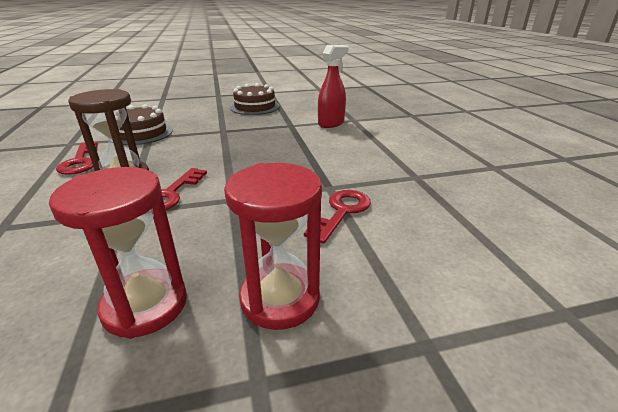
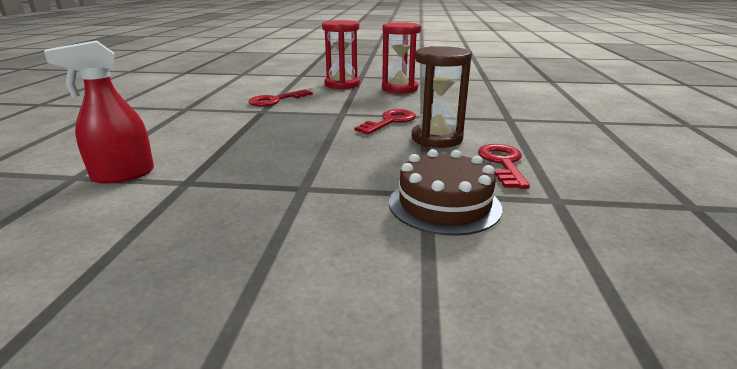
camera: 160 degrees left, 5 degrees down
(255, 107) = (169, 261): brown cake -> none

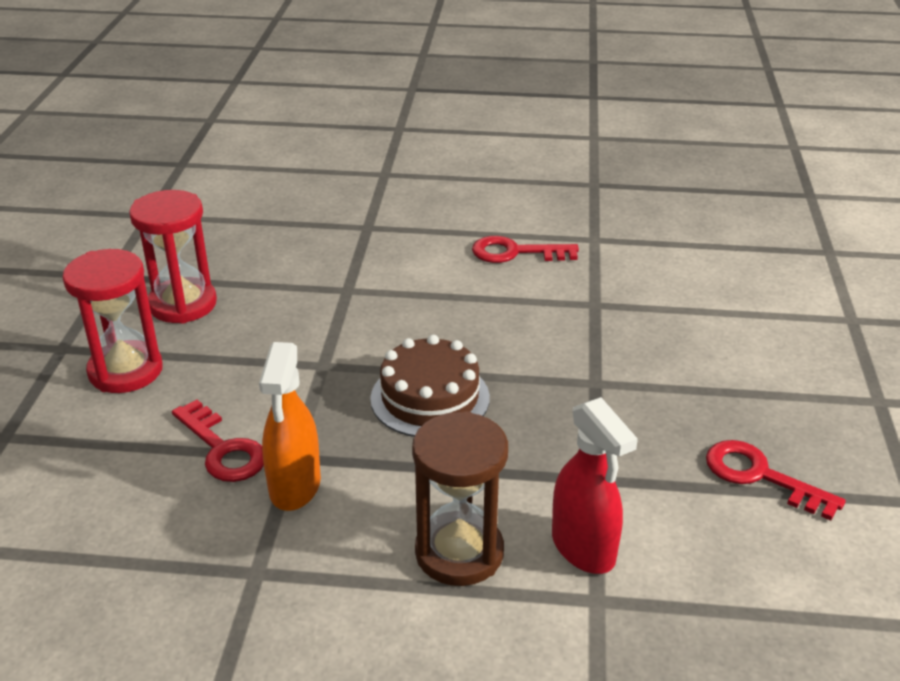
camera: 90 degrees left, 10 degrees up
(239, 112) = (295, 487): none -> orange spray bottle
(390, 121) = (369, 319): red key -> red key (760, 476)
(437, 139) = (440, 286): brown hourglass -> brown hourglass (459, 553)
(444, 204) = (615, 296): brown cake -> brown cake (430, 398)

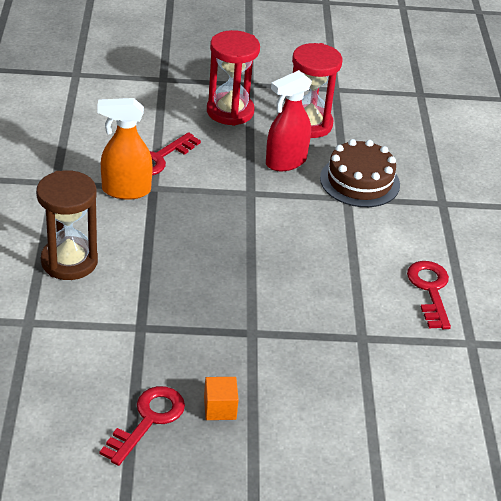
camera: 80 degrees right, 5 degrees up
(430, 398) = (220, 245): brown cake -> brown cake (359, 181)
(583, 548) = (72, 318): red spray bottle -> red spray bottle (285, 162)
(726, 415) = (220, 408): none -> orange cube

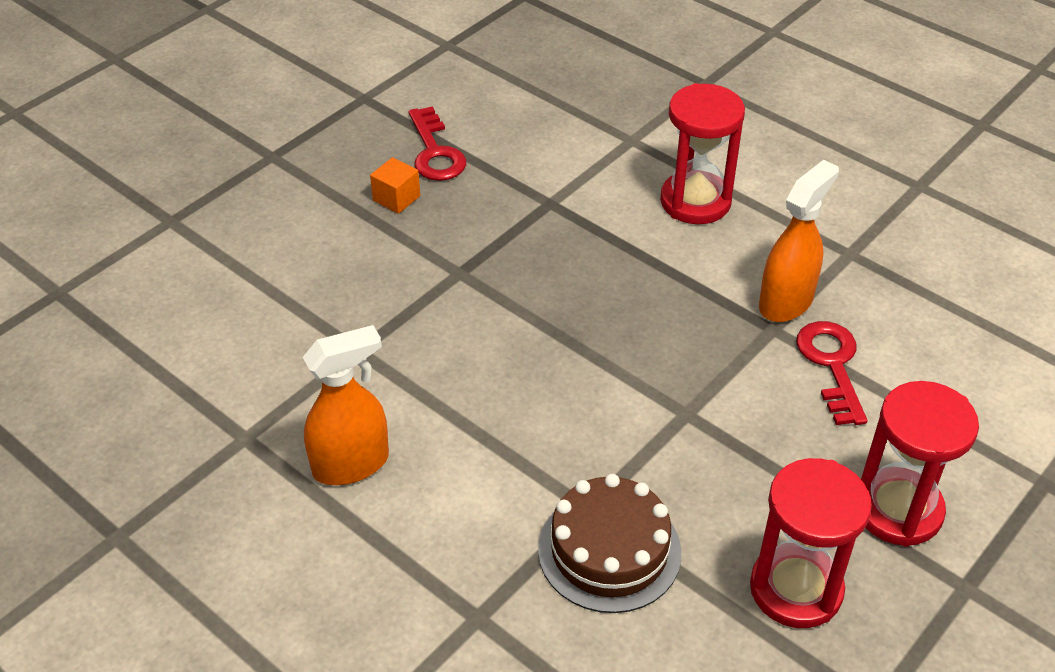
camera: 135 degrees right, 5 degrees up
(69, 261) = (695, 201): brown hourglass -> red hourglass
(285, 162) = (722, 494): red spray bottle -> none
(430, 290) = (351, 464): red key -> orange spray bottle

